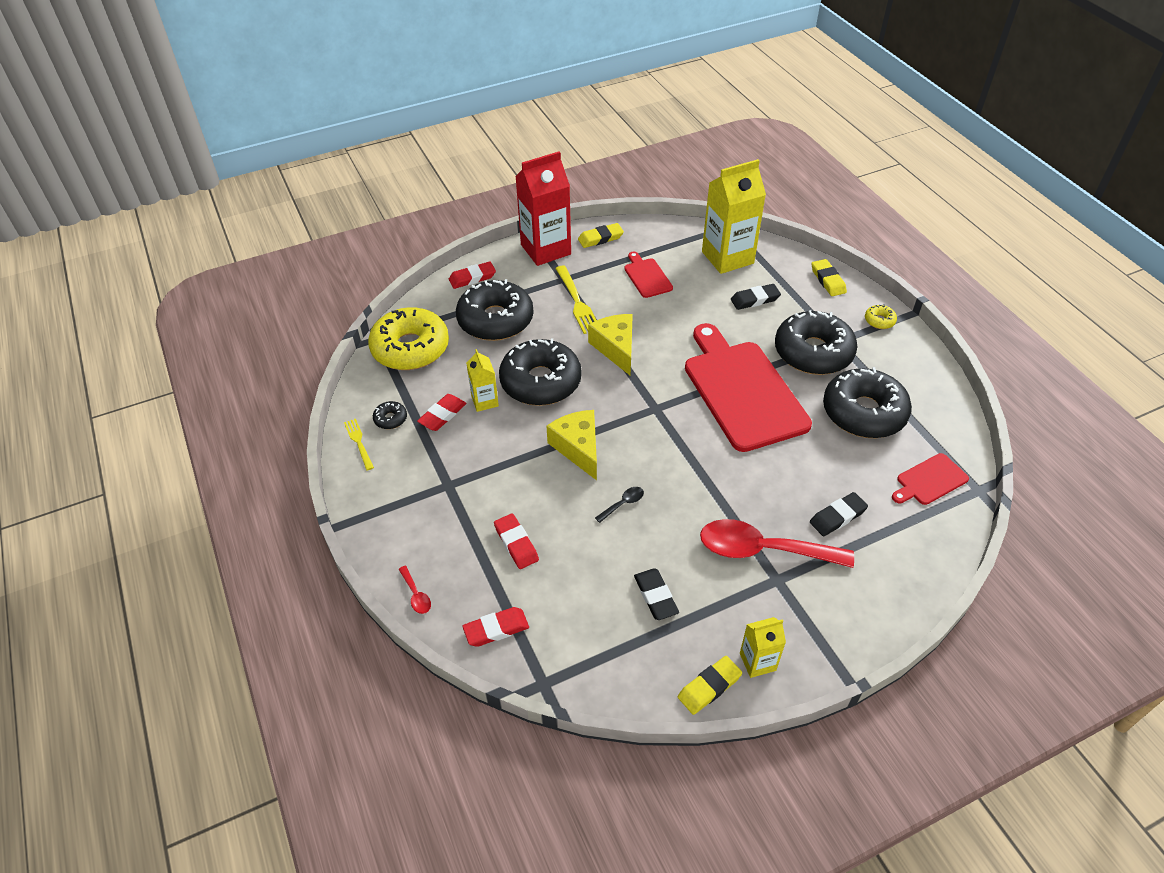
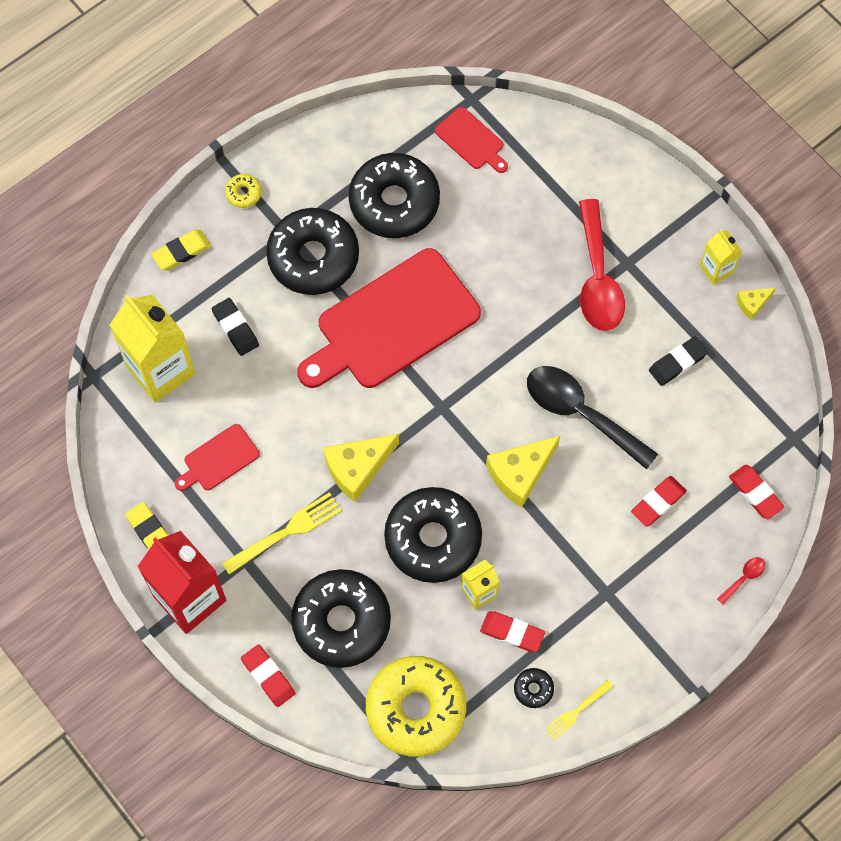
camera: 105 degrees left, 20 degrees up
(623, 504) = (580, 413): black spoon -> black spoon, size x2.50
(709, 687) = (752, 304): yellow eraser -> yellow cheese
(837, 517) = (539, 217): black eraser -> none

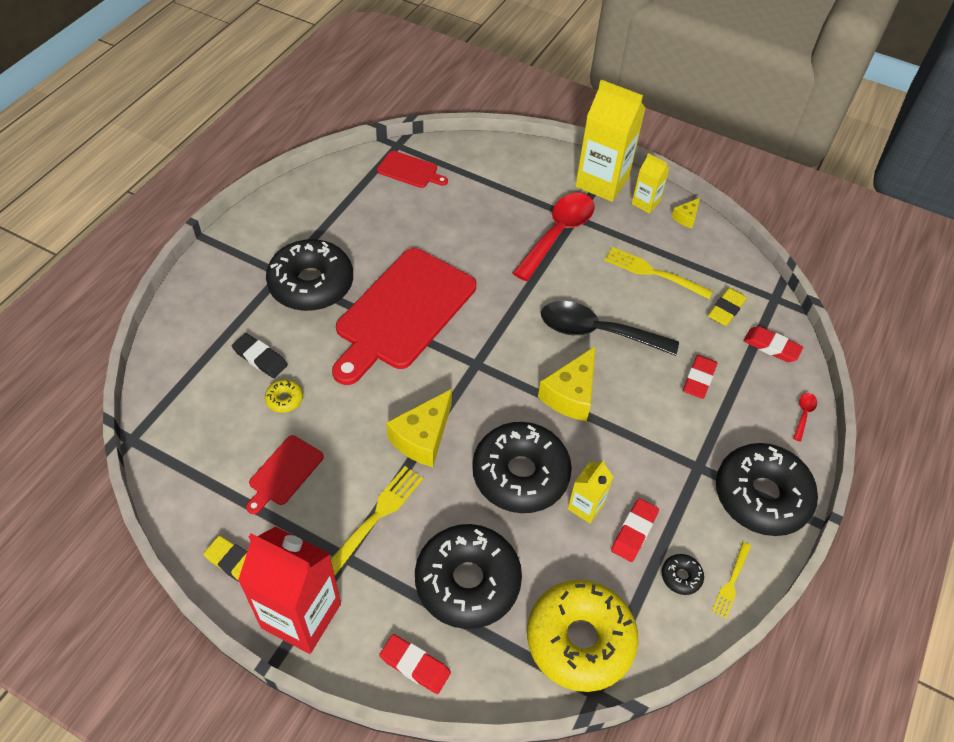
camera: 25 degrees left, 15 degrees down
(160, 370) = (198, 413): yellow carton -> yellow carton (602, 182)
(182, 252) = (187, 313): yellow eraser -> yellow eraser (726, 309)
(243, 193) = (230, 255): yellow donut -> yellow donut (284, 399)
(394, 202) = (365, 227): black donut -> black donut (761, 496)
(512, 633) = (634, 532): red eraser -> red eraser turned 60 degrees counterclockwise
(597, 278) = (558, 233): red spoon -> red spoon turned 120 degrees counterclockwise
(677, 363) = (653, 273): black eraser -> yellow fork

